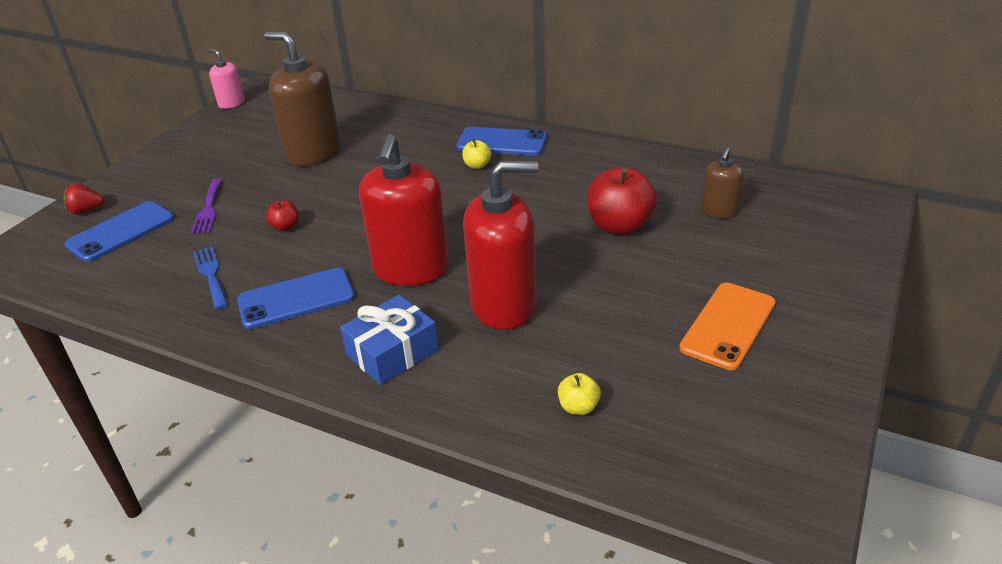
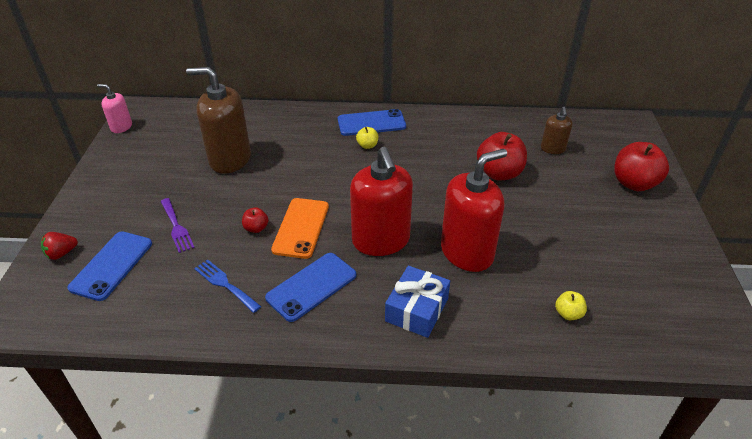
camera: 25 degrees left, 5 degrees up
(728, 325) = (614, 230): orange phone -> orange phone (301, 228)
(806, 275) = (634, 183): none -> red apple

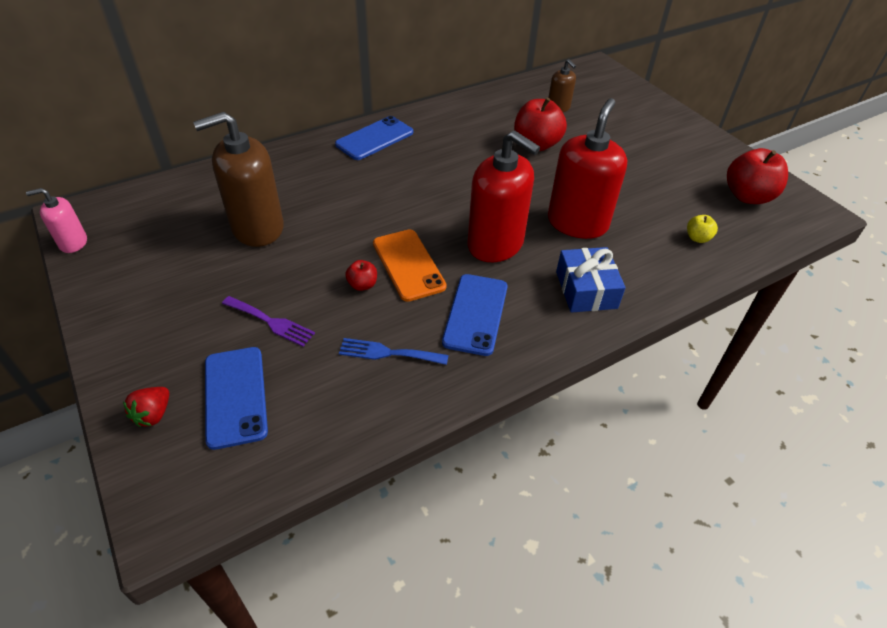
camera: 35 degrees left, 5 degrees up
(367, 145) = (393, 161): yellow apple -> none
(634, 183) = (644, 115): red apple -> red apple (747, 196)

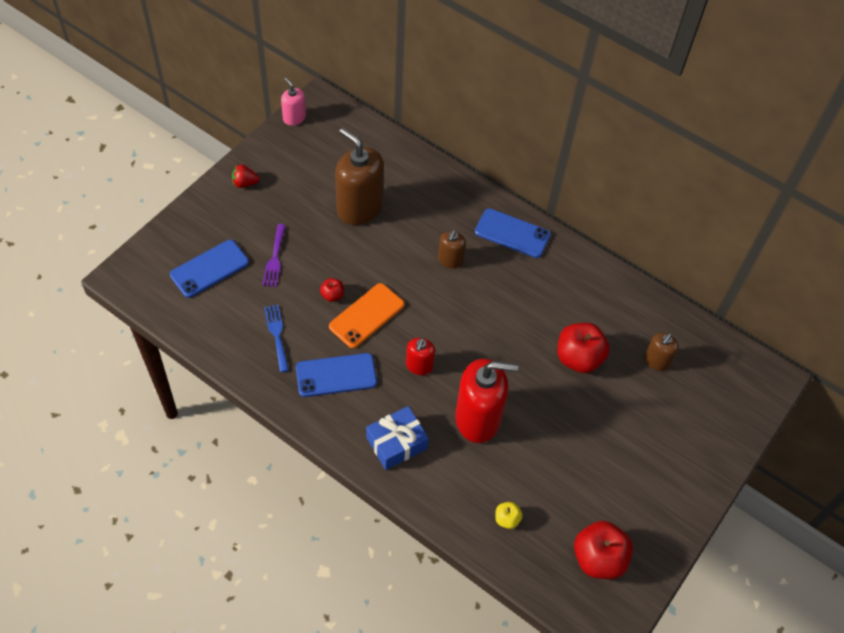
camera: 65 degrees right, 10 degrees up
(153, 414) = (182, 236): red strawberry -> red strawberry (245, 183)
(377, 184) = (450, 260): none -> brown soap dispenser
(495, 244) = (419, 366): red soap dispenser -> red soap dispenser, size x0.51

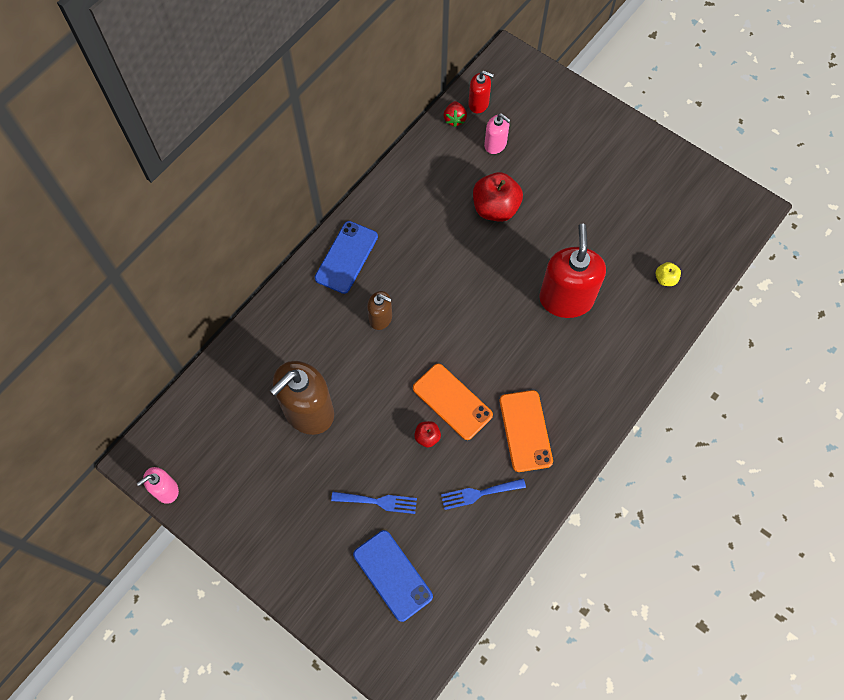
camera: 85 degrees left, 10 degrees up
(245, 183) = (267, 543): red strawberry -> red strawberry (454, 119)
(274, 259) = (378, 502): purple fork -> blue fork
(336, 375) = (525, 431): blue phone -> orange phone
(396, 443) = (597, 372): blue gift -> none
(419, 366) = (510, 350): red soap dispenser -> red soap dispenser (478, 104)
(598, 558) = (693, 210): red apple -> none
(656, 361) = (495, 144): brown soap dispenser -> pink soap dispenser

